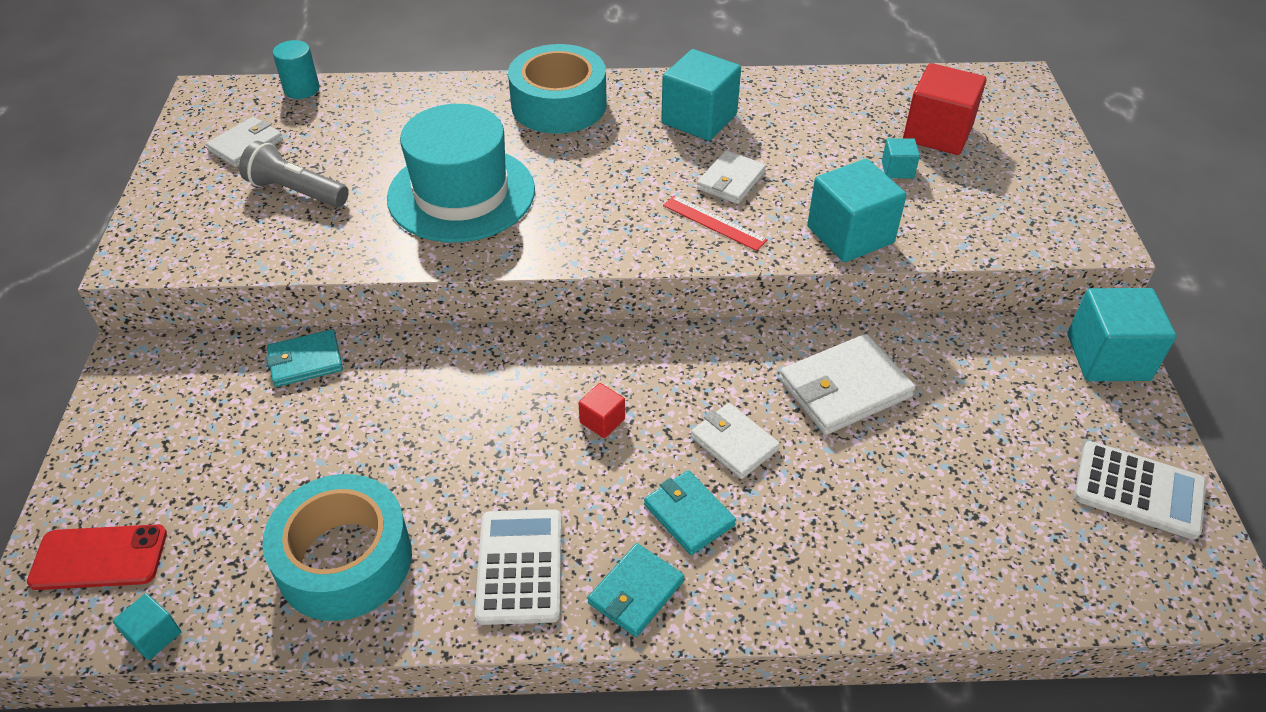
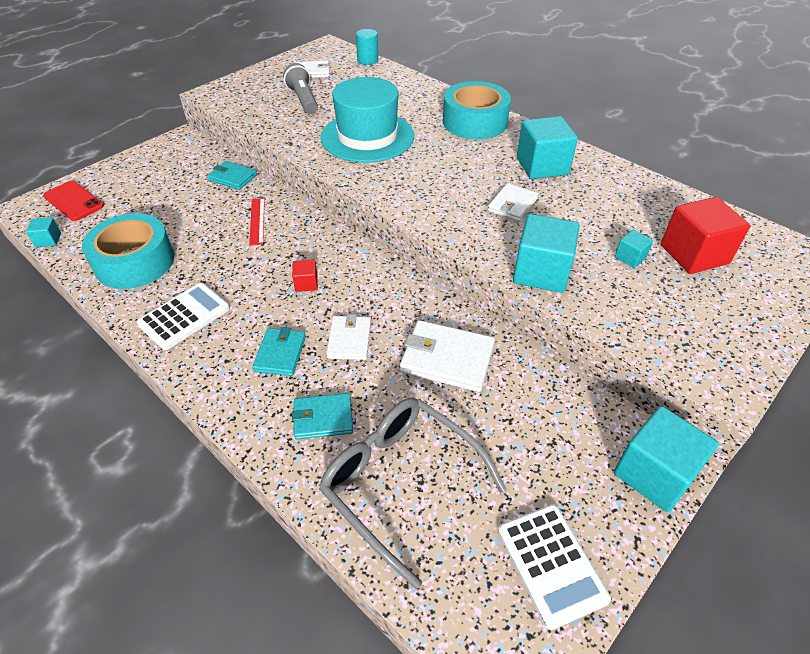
camera: 45 degrees right, 0 degrees up
(636, 592) = (209, 366): turquoise wallet -> turquoise wallet (323, 418)
(714, 222) = (470, 219): red ruler -> red ruler (257, 221)
(731, 180) = (512, 205): white wallet -> white wallet turned 45 degrees counterclockwise
(960, 532) = (399, 481): none -> grey glasses

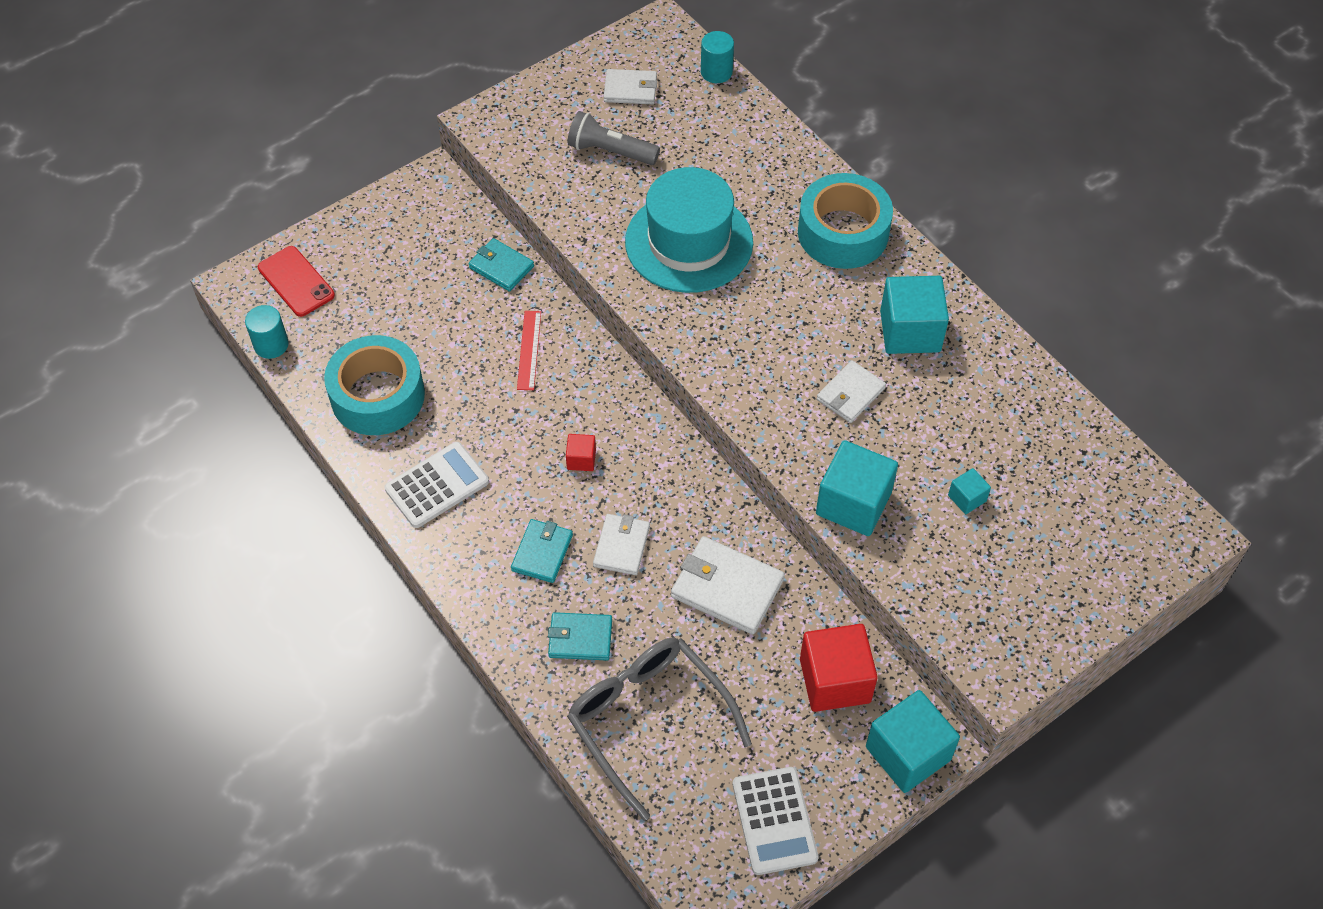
camera: 10 degrees right, 10 degrees up
(48, 240) = (271, 345): turquoise cube -> turquoise cylinder
(303, 99) = (610, 151): grey flashlight -> grey flashlight turned 60 degrees counterclockwise
(694, 254) = (1046, 505): red cube -> red cube (835, 680)

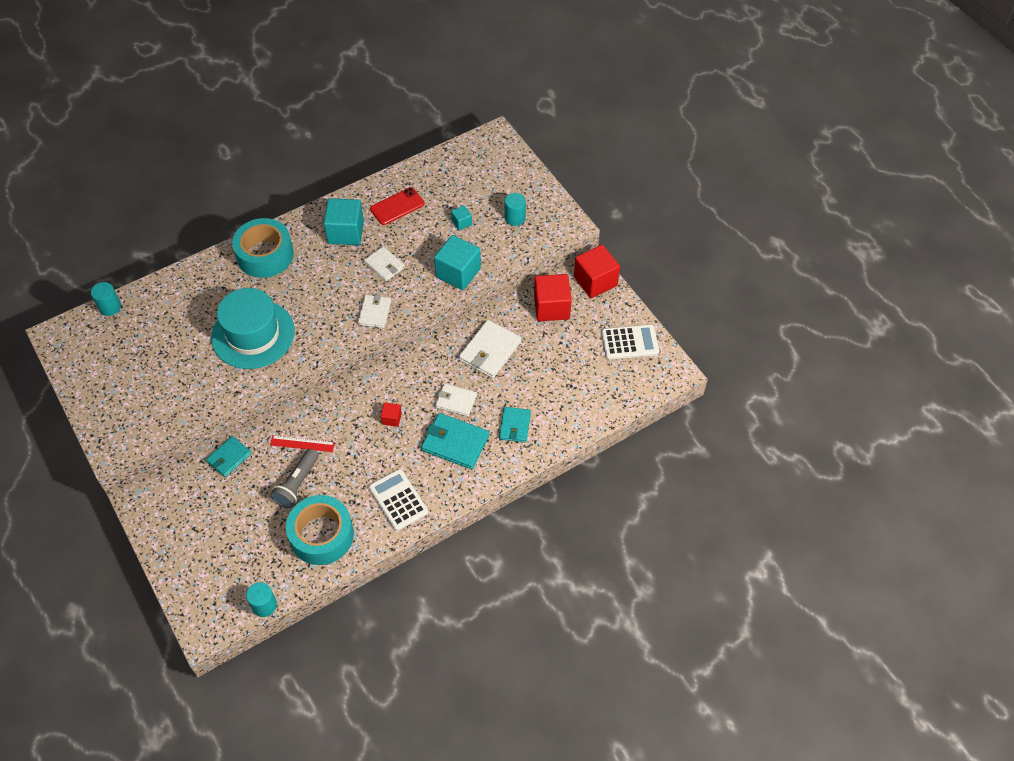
camera: 85 degrees left, 0 degrees up
(296, 281) = (210, 590): red phone -> red phone (397, 206)
(542, 552) = (455, 443): turquoise wallet -> turquoise wallet, size x1.56
(610, 151) = (163, 372): grey flashlight -> grey flashlight (297, 484)
(630, 89) = (110, 357): white wallet -> white wallet (374, 312)
(647, 719) = (568, 395): grey glasses -> none
(908, 753) = (595, 281): turquoise cube -> red cube
(997, 583) = (515, 218): none -> turquoise cylinder

